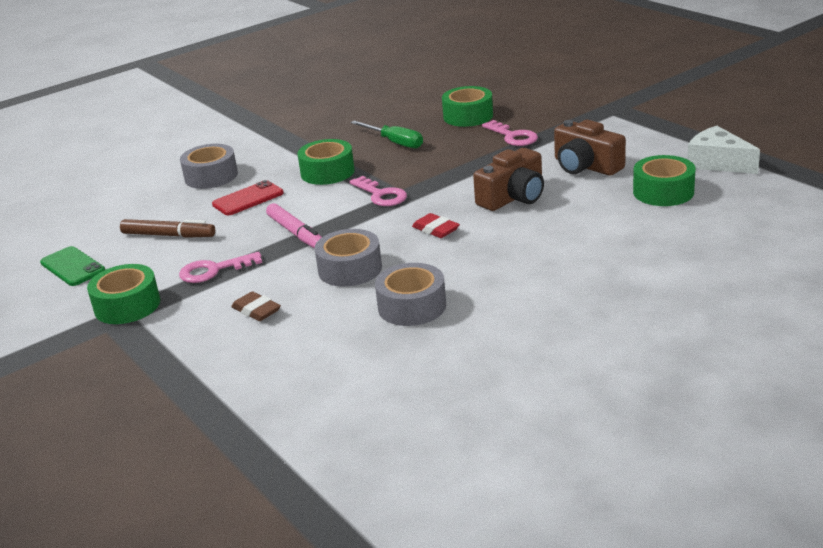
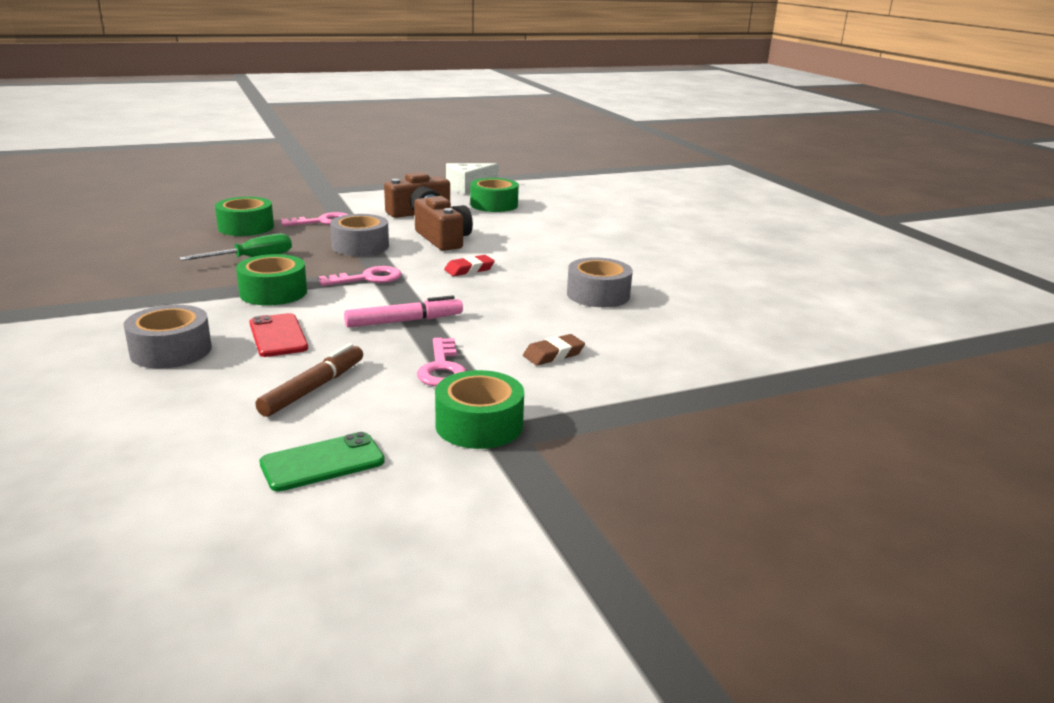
camera: 80 degrees left, 5 degrees down
(350, 269) = (509, 308): grey tape -> grey tape (360, 246)

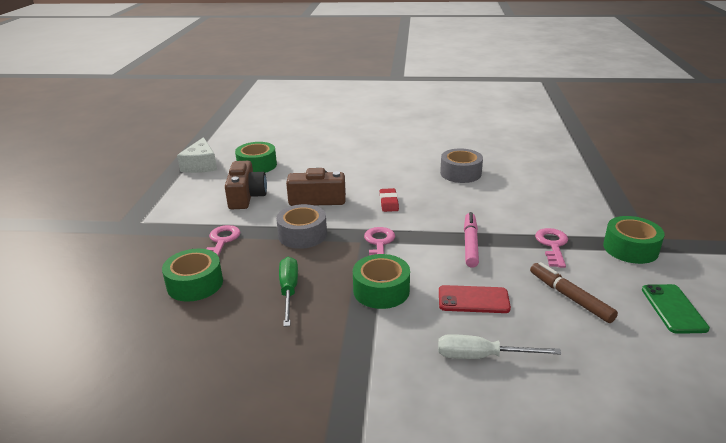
camera: 60 degrees left, 5 degrees up
(171, 351) = (481, 356): grey tape -> white screwdriver
(442, 368) = (552, 245): pink key -> pink key turned 105 degrees counterclockwise
(553, 354) = (543, 207): brown eraser -> none

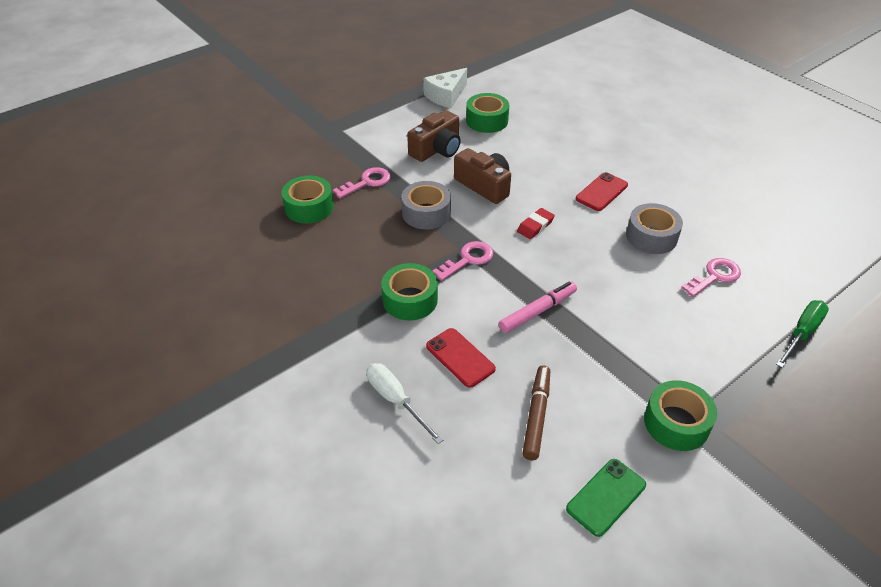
camera: 45 degrees right, 15 degrees up
(289, 291) = (353, 255): green screwdriver -> green screwdriver (802, 333)
(396, 167) = (601, 192): none -> red phone
(552, 245) = (607, 364): pink key -> pink key (715, 276)

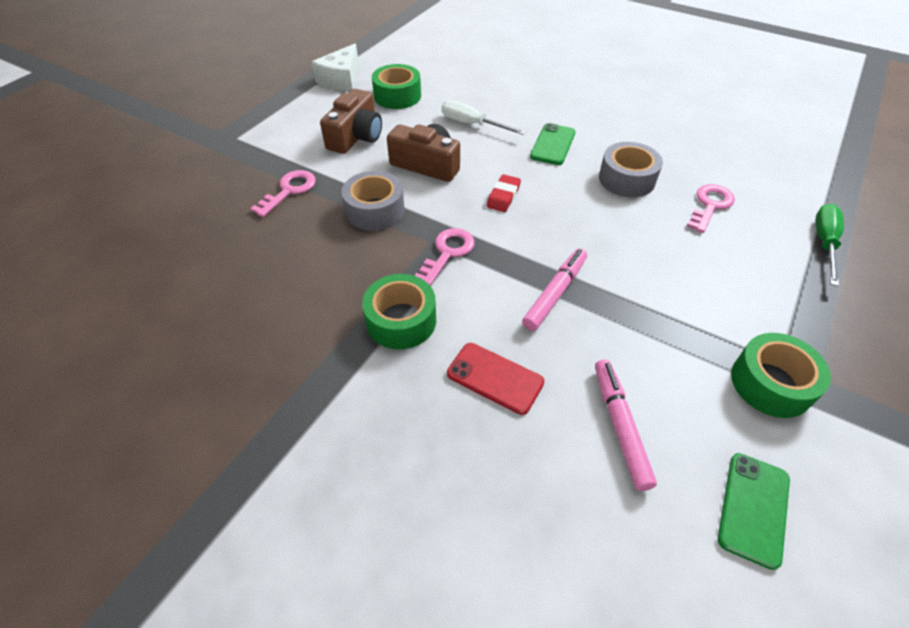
camera: 20 degrees left, 5 degrees up
(309, 207) = (227, 237): green tape -> none
(396, 400) = (441, 463): white screwdriver -> white screwdriver (472, 124)
(536, 416) = (620, 426): brown marker -> pink marker
(601, 192) = (553, 144): red phone -> green phone

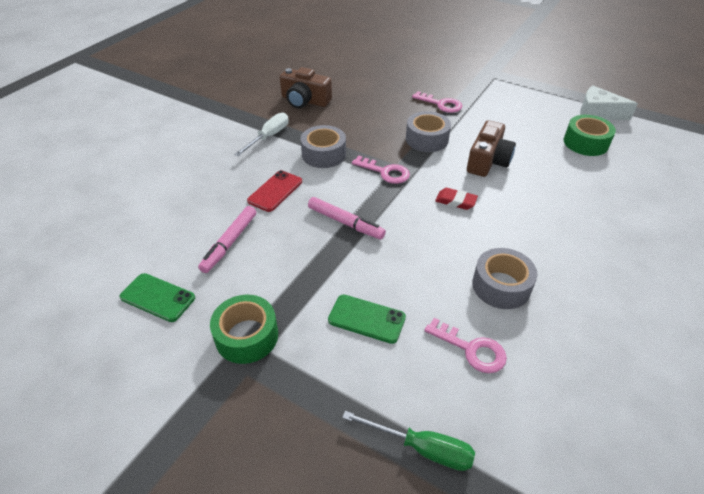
camera: 90 degrees right, 5 degrees down
(356, 136) = (514, 126): brown camera -> brown camera (305, 100)
(401, 320) = (324, 154): green tape -> grey tape
(472, 124) = (558, 186): white screwdriver -> white screwdriver (269, 137)
(553, 144) = (544, 237): green phone -> green phone (366, 319)
(620, 426) = (230, 243): pink marker -> pink marker turned 120 degrees clockwise

